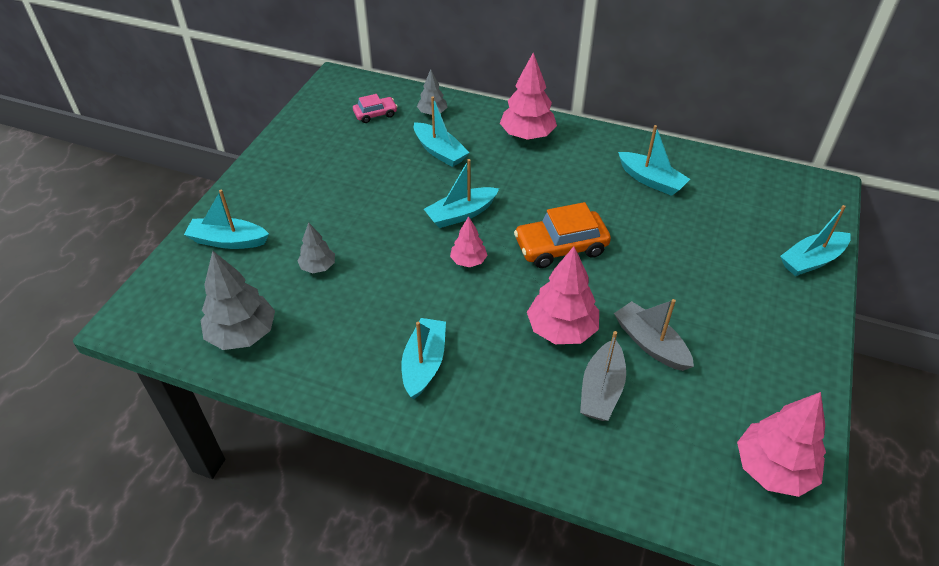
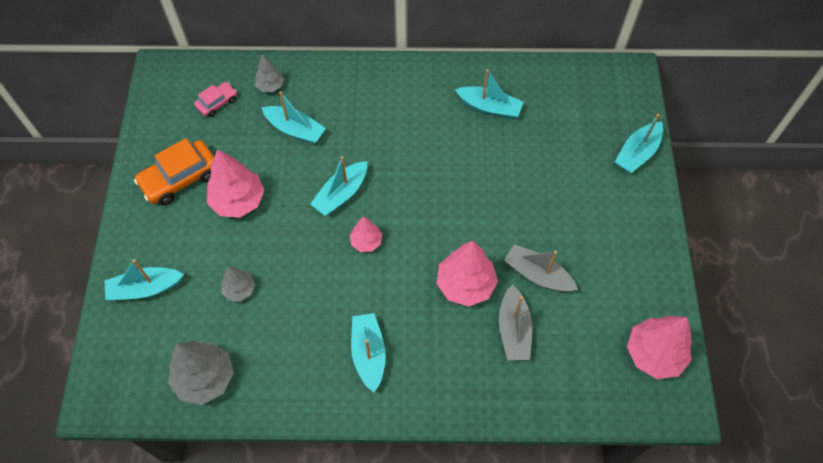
camera: 20 degrees left, 15 degrees up
(527, 135) = (367, 88): pink tree -> pink tree (238, 201)
(560, 247) = (437, 202): orange car -> orange car (180, 178)

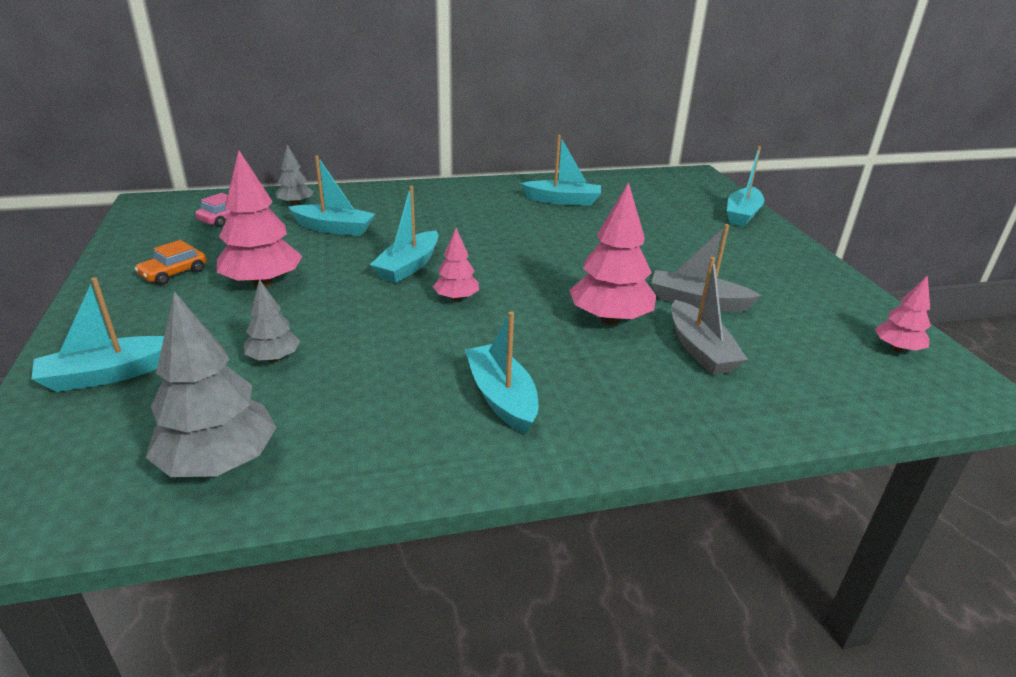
camera: 15 degrees left, 30 degrees down
(180, 178) = (174, 273): orange car -> orange car, size x0.56
(654, 354) = (897, 349): pink tree -> pink tree, size x0.56

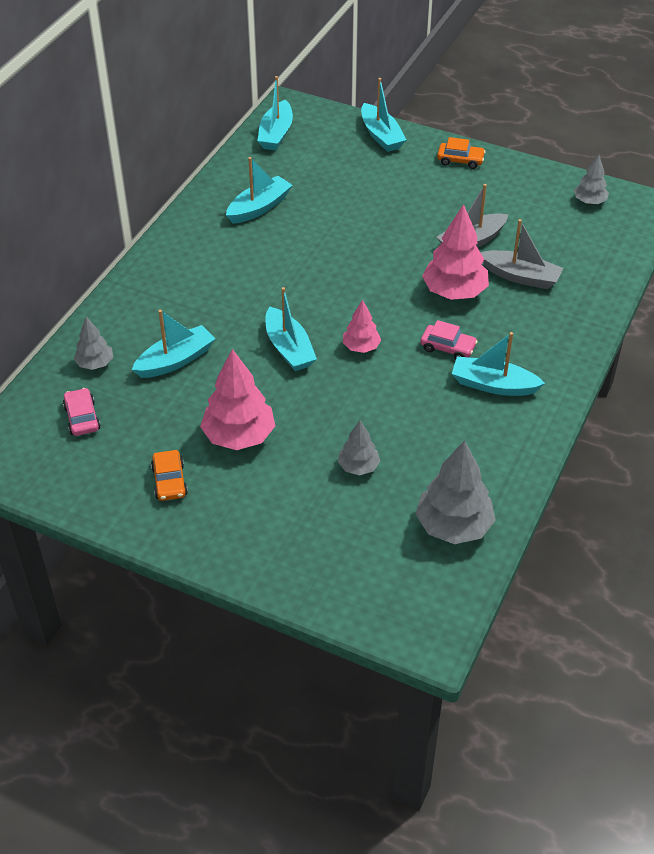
camera: 50 degrees left, 15 degrees up
(109, 374) = (306, 553): turquoise boat -> turquoise boat (276, 134)
(522, 345) = (448, 347): none -> pink car
(791, 257) = (460, 160): none -> orange car
(897, 349) = (589, 201): pink tree -> grey tree

